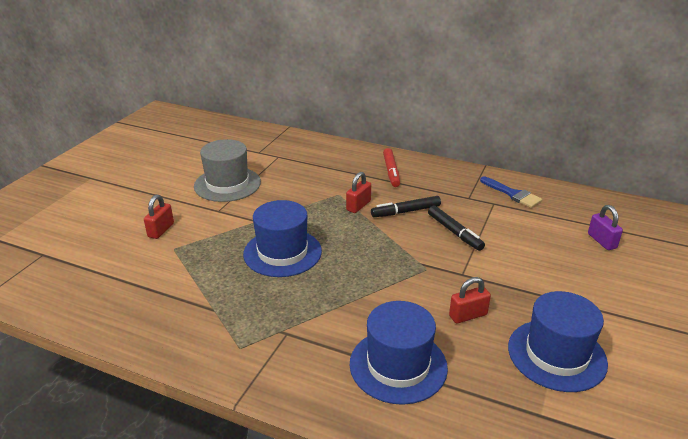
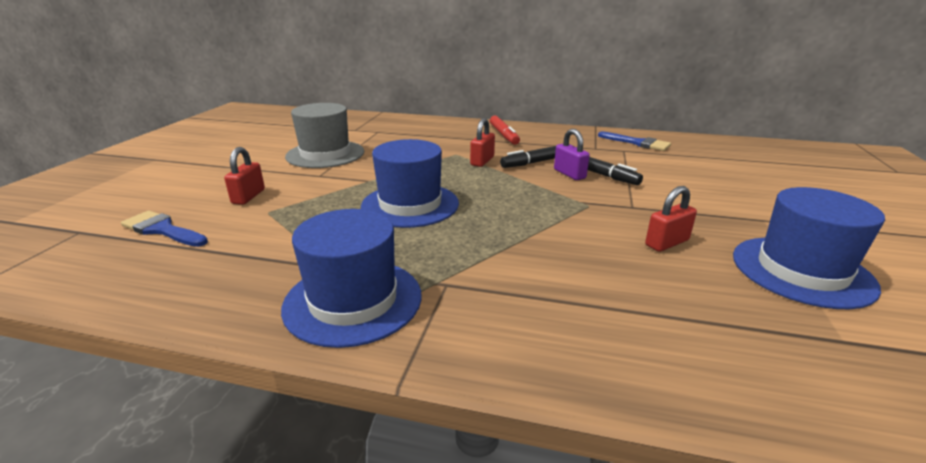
camera: 10 degrees left, 5 degrees down
(98, 259) = (162, 230): none -> blue brush
(398, 365) = (616, 304): blue hat -> blue hat (353, 300)
(601, 241) = (755, 170): purple padlock -> purple padlock (569, 174)

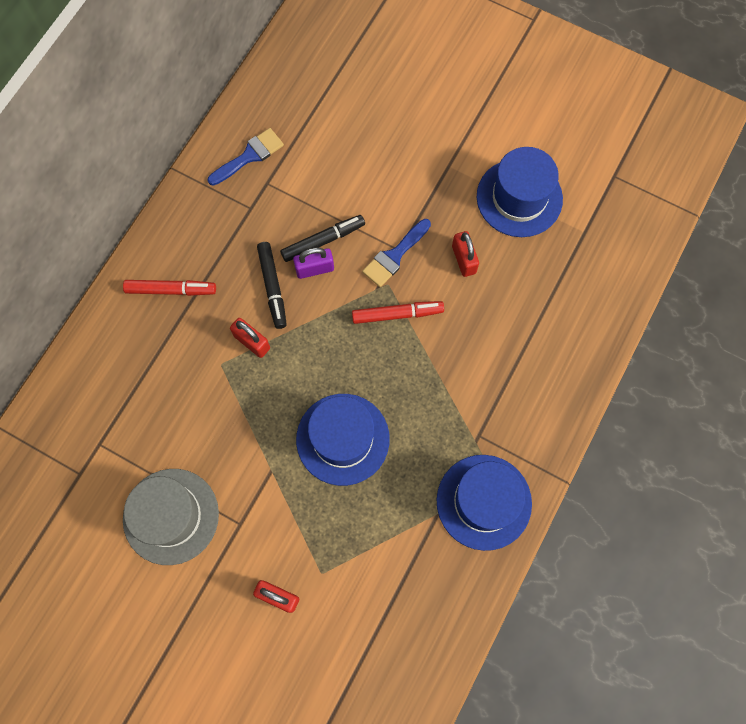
camera: 75 degrees left, 45 degrees up
(162, 230) = (333, 668): blue brush -> blue brush (394, 256)
(561, 214) = (397, 314): none -> red marker

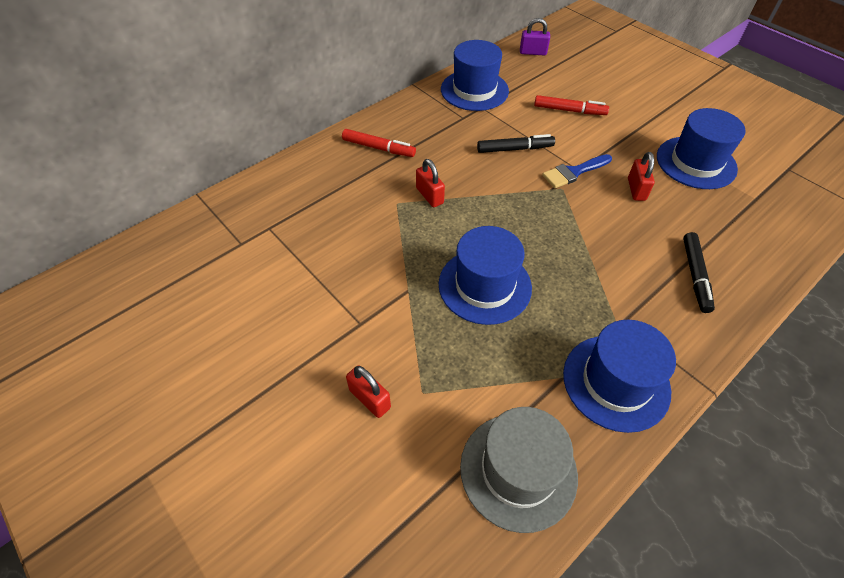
camera: 20 degrees right, 20 degrees down
(171, 516) = (301, 297): grey hat -> grey hat (518, 470)
(249, 156) = (474, 90): blue brush -> blue hat
(272, 287) = (461, 166): black marker -> black marker (695, 275)
(314, 269) = (501, 164): purple padlock -> purple padlock (533, 52)
(397, 314) = (565, 210): red marker -> red marker (569, 110)

